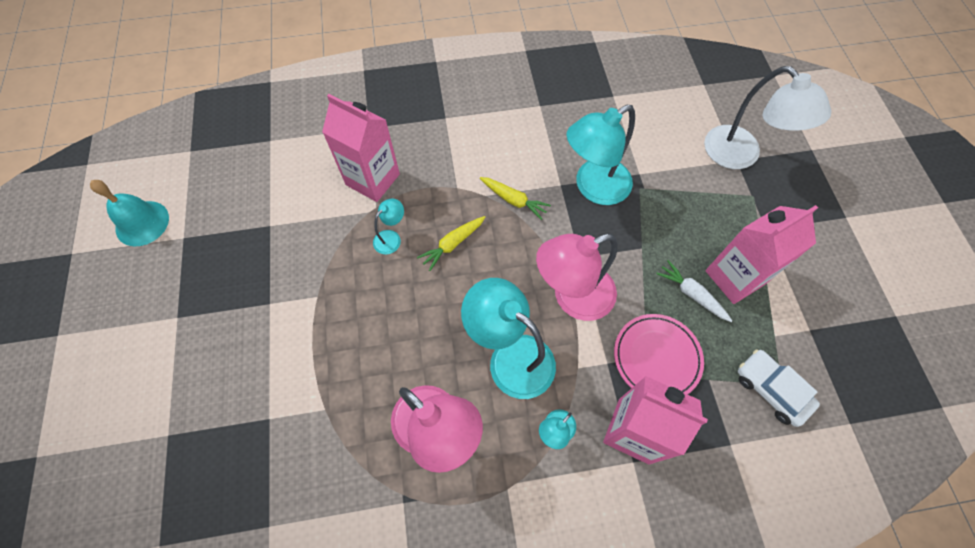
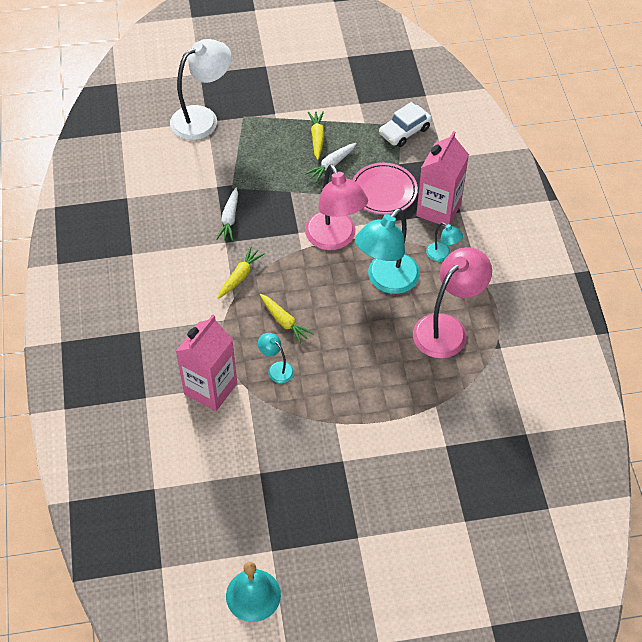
camera: 90 degrees left, 10 degrees down
(593, 187) = (229, 219): turquoise lamp -> white carrot
(735, 277) = (317, 138): pink carton -> yellow carrot

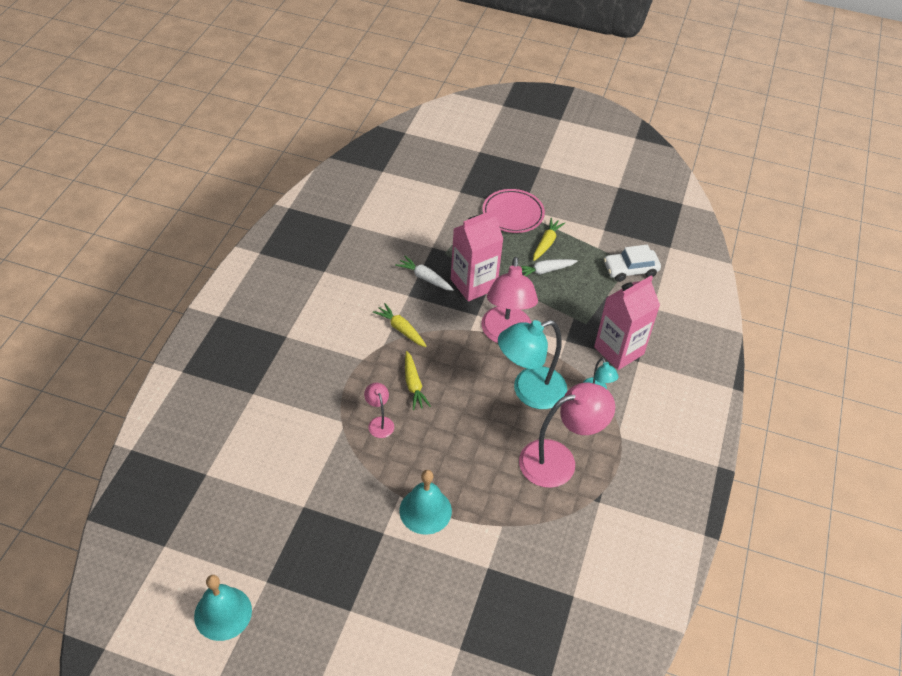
camera: 25 degrees right, 5 degrees down
(203, 118) = (457, 188): white lamp -> none
(210, 389) = (311, 412): pink carton -> pink carton (473, 284)
(229, 219) = (425, 278): white carrot -> white carrot turned 90 degrees clockwise
(240, 276) = (401, 329): yellow carrot -> yellow carrot turned 105 degrees counterclockwise
(276, 369) = (379, 422): turquoise lamp -> pink lamp
(365, 425) = (425, 510): none -> turquoise bell
(383, 191) = (577, 313): pink plate -> pink plate (513, 214)

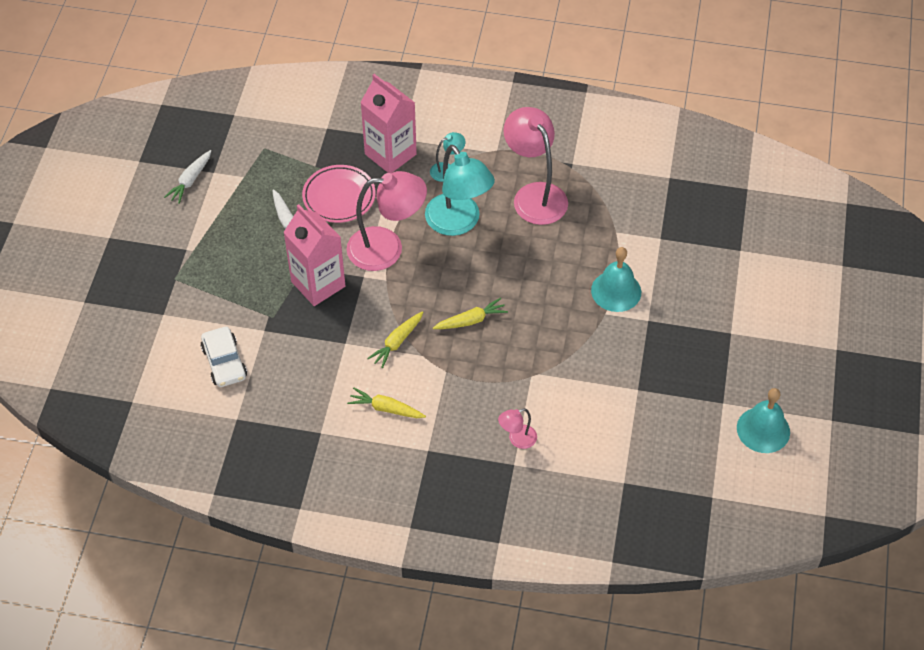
camera: 95 degrees left, 5 degrees up
(379, 422) = (525, 343): pink lamp -> pink lamp (517, 439)
(425, 278) = (316, 331): white carrot -> white carrot (190, 180)
(513, 214) = (197, 257): pink plate -> pink plate (339, 197)
(546, 243) = (243, 223): yellow carrot -> yellow carrot (386, 409)
(630, 270) = (274, 147): white car -> white car (224, 362)

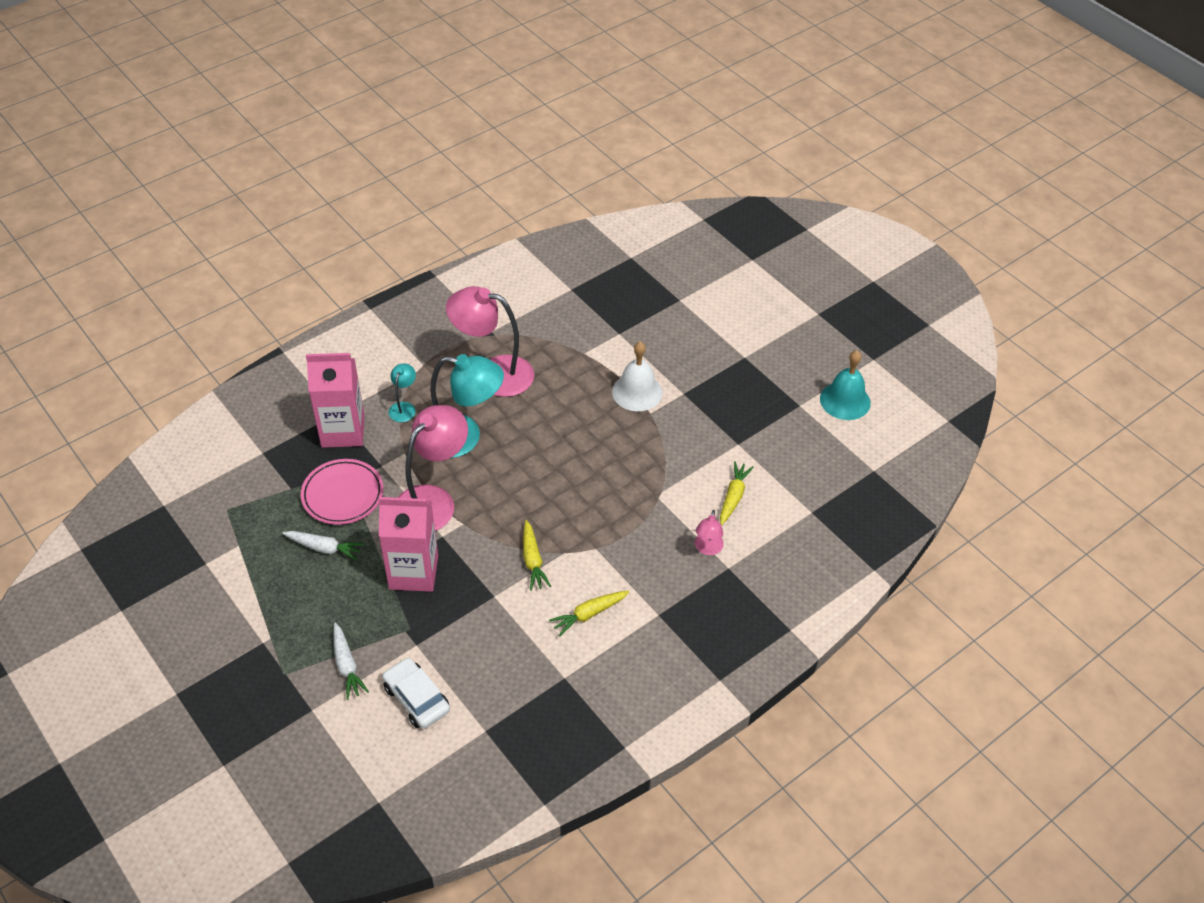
camera: 50 degrees left, 5 degrees down
(190, 180) = (193, 586): white carrot -> white carrot (347, 665)
(224, 362) = (416, 698): white car -> white car turned 150 degrees counterclockwise
(471, 320) = (565, 497): yellow carrot -> yellow carrot (733, 497)
(616, 291) = (637, 392): turquoise bell -> white bell

